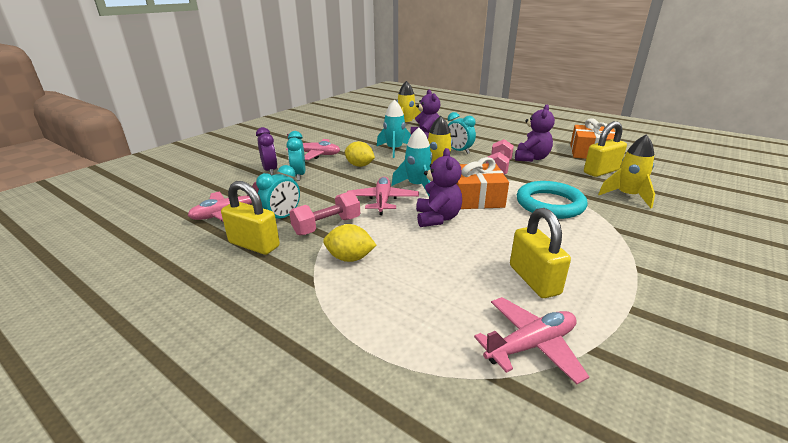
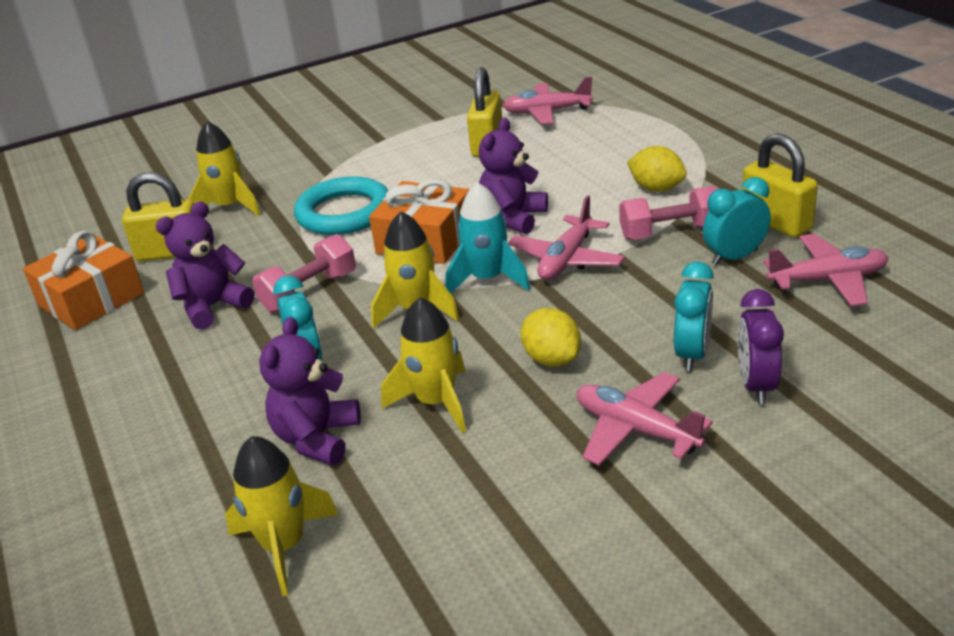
camera: 150 degrees left, 5 degrees up
(394, 150) = (436, 402): turquoise rocket -> yellow rocket

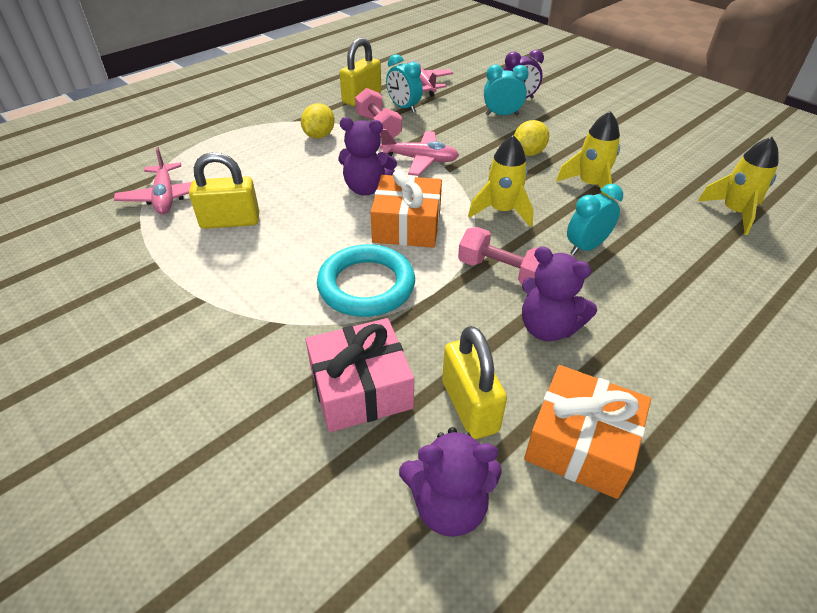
camera: 110 degrees left, 10 degrees up
(230, 207) = (361, 388): yellow rocket -> pink gift
(317, 438) = (652, 222): purple teddy bear -> purple teddy bear (448, 505)
(487, 279) = (453, 187): turquoise rocket -> none
(636, 429) = (570, 125): pink plane -> none

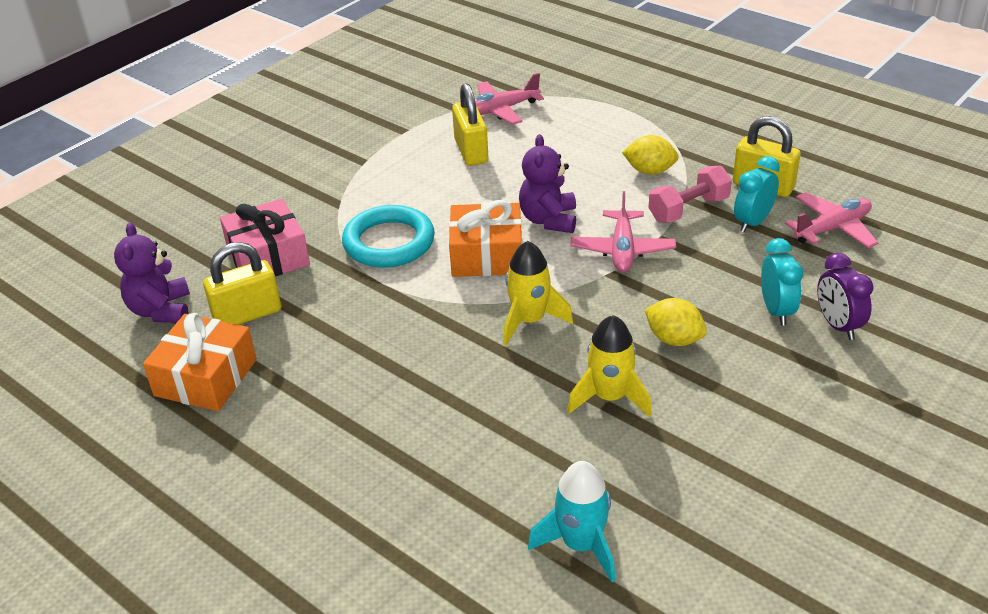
camera: 85 degrees right, 5 degrees down
(501, 271) = (420, 325): pink dumbbell -> none
(547, 328) = (338, 358): purple teddy bear -> none
(586, 247) = (472, 389): turquoise clock -> none
(734, 212) = (581, 544): yellow rocket -> turquoise rocket

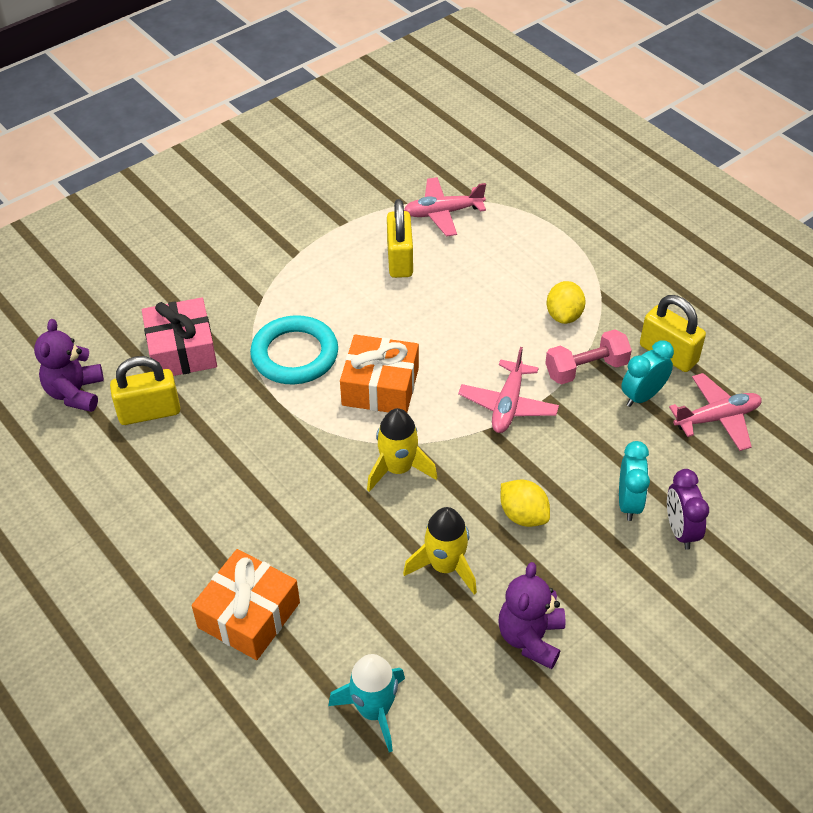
camera: 10 degrees right, 10 degrees up
(206, 377) = (99, 474): orange gift -> orange gift (249, 615)
(549, 220) = (449, 356): purple teddy bear -> purple teddy bear (530, 638)
(650, 171) = (564, 315): yellow lemon -> yellow lemon turned 75 degrees clockwise

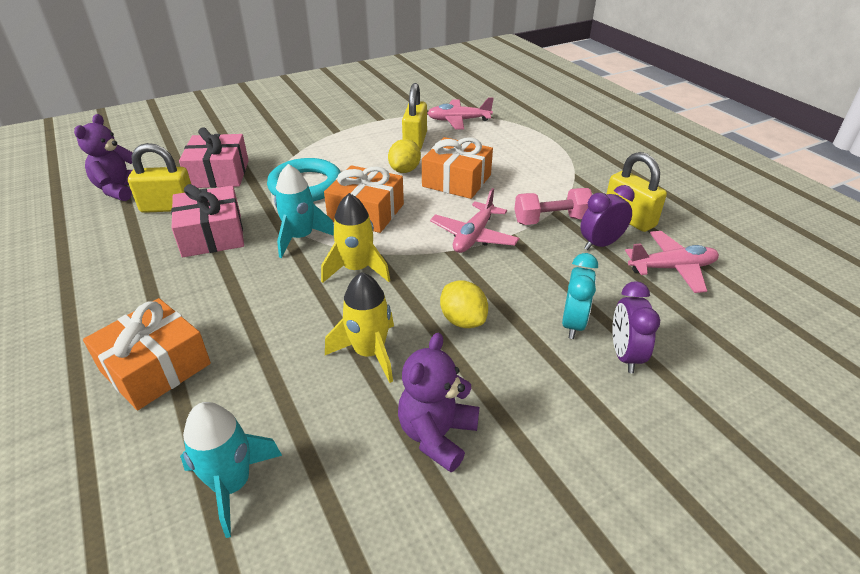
camera: 10 degrees right, 10 degrees down
(221, 445) = (212, 235): none -> pink gift
(321, 435) = (300, 238): none -> turquoise rocket
(468, 322) = (456, 181): none -> orange gift
(564, 315) = (539, 185): yellow lemon -> yellow lemon (405, 170)
(642, 396) = (600, 244): turquoise clock -> purple clock

